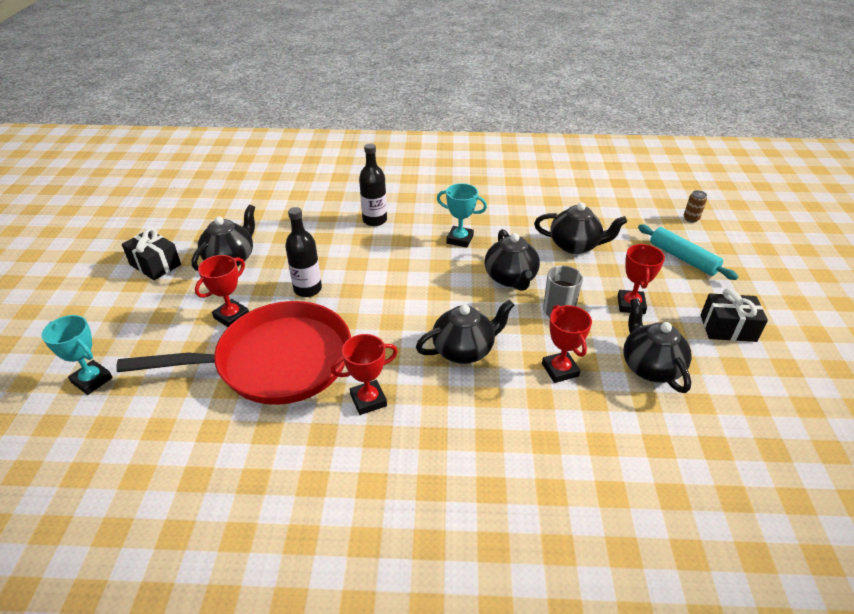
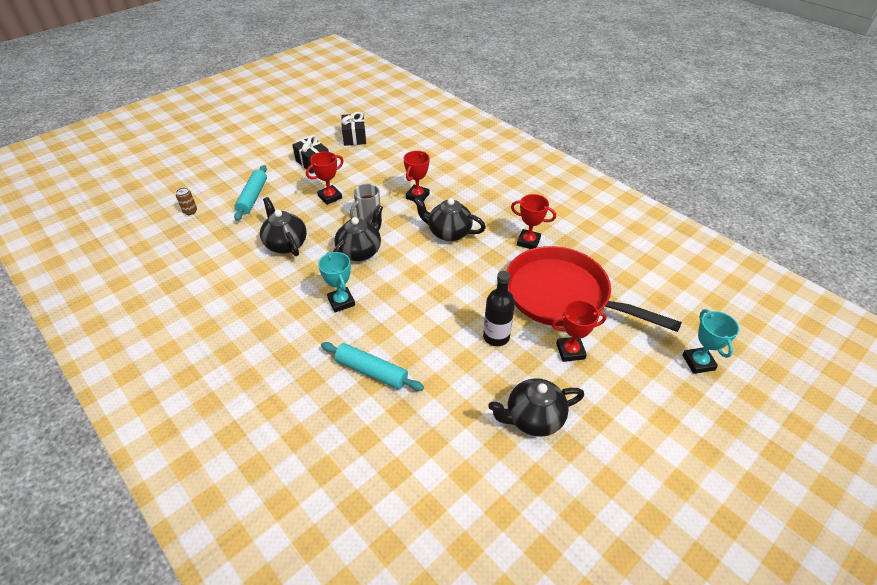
camera: 135 degrees left, 5 degrees up
(155, 265) = (608, 466): black gift -> black gift (354, 137)
(374, 220) = (371, 371): black bottle -> turquoise rolling pin
(650, 367) = (377, 173): black teapot -> none

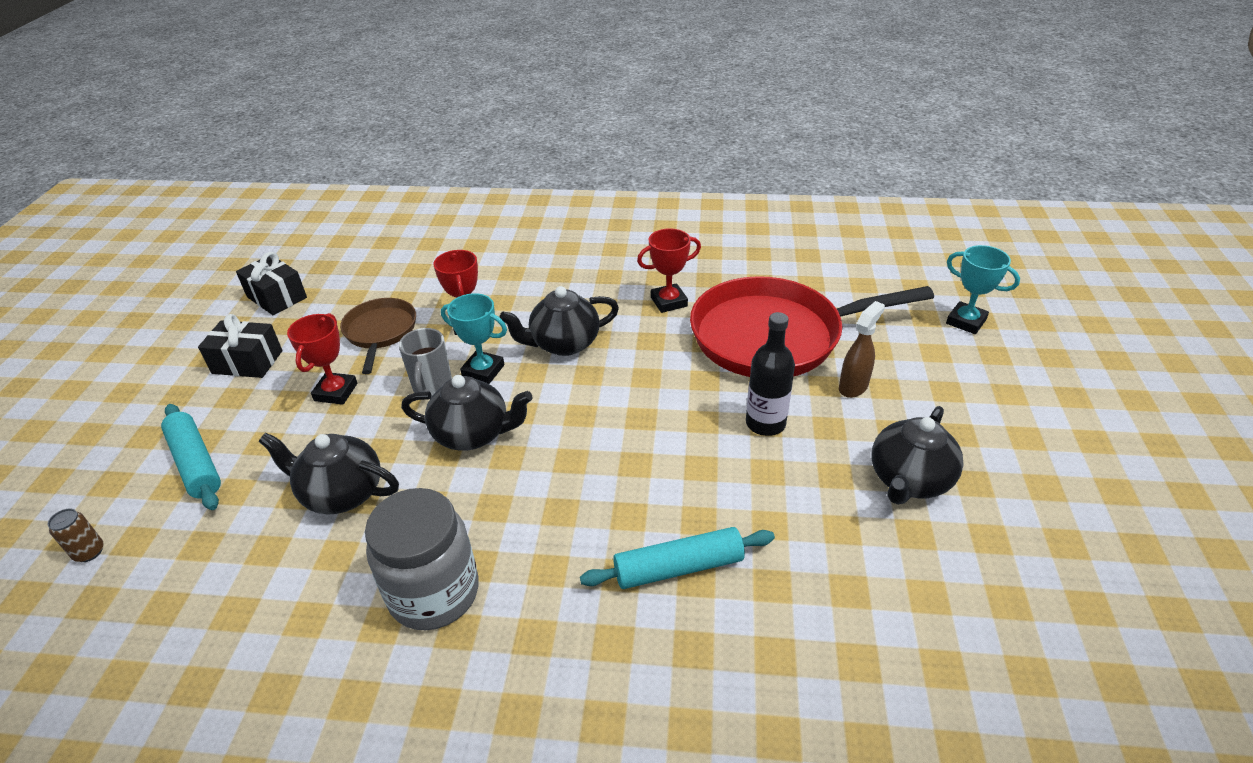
camera: 40 degrees left, 5 degrees down
(272, 309) = (434, 593): none -> grey jar
(341, 302) = (527, 513): turquoise trophy -> turquoise trophy (483, 371)
(360, 251) = (473, 434): black teapot -> black teapot turned 105 degrees clockwise
(377, 178) = (380, 332): none -> brown pan
(570, 351) = (853, 387): red trophy -> brown spray bottle

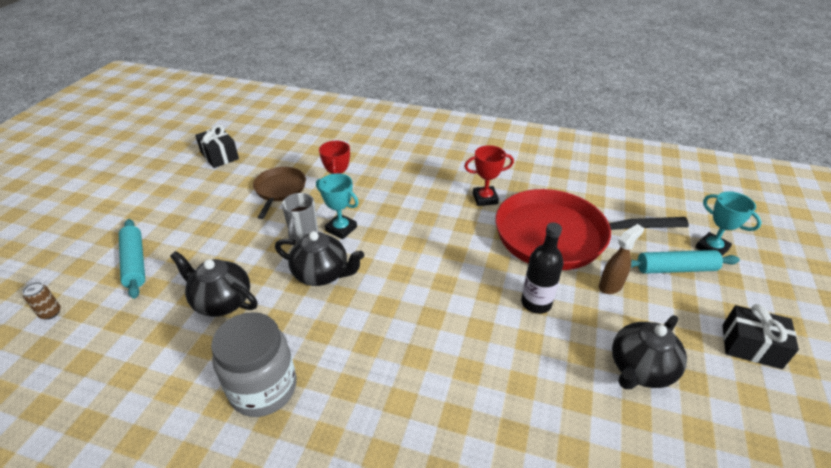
camera: 10 degrees right, 0 degrees up
(247, 362) = (188, 198): black gift -> black gift (751, 346)
(335, 392) = (238, 228): red trophy -> none
(563, 344) = (402, 218): black teapot -> none
(678, 568) = (444, 405): turquoise rolling pin -> turquoise rolling pin (676, 269)

